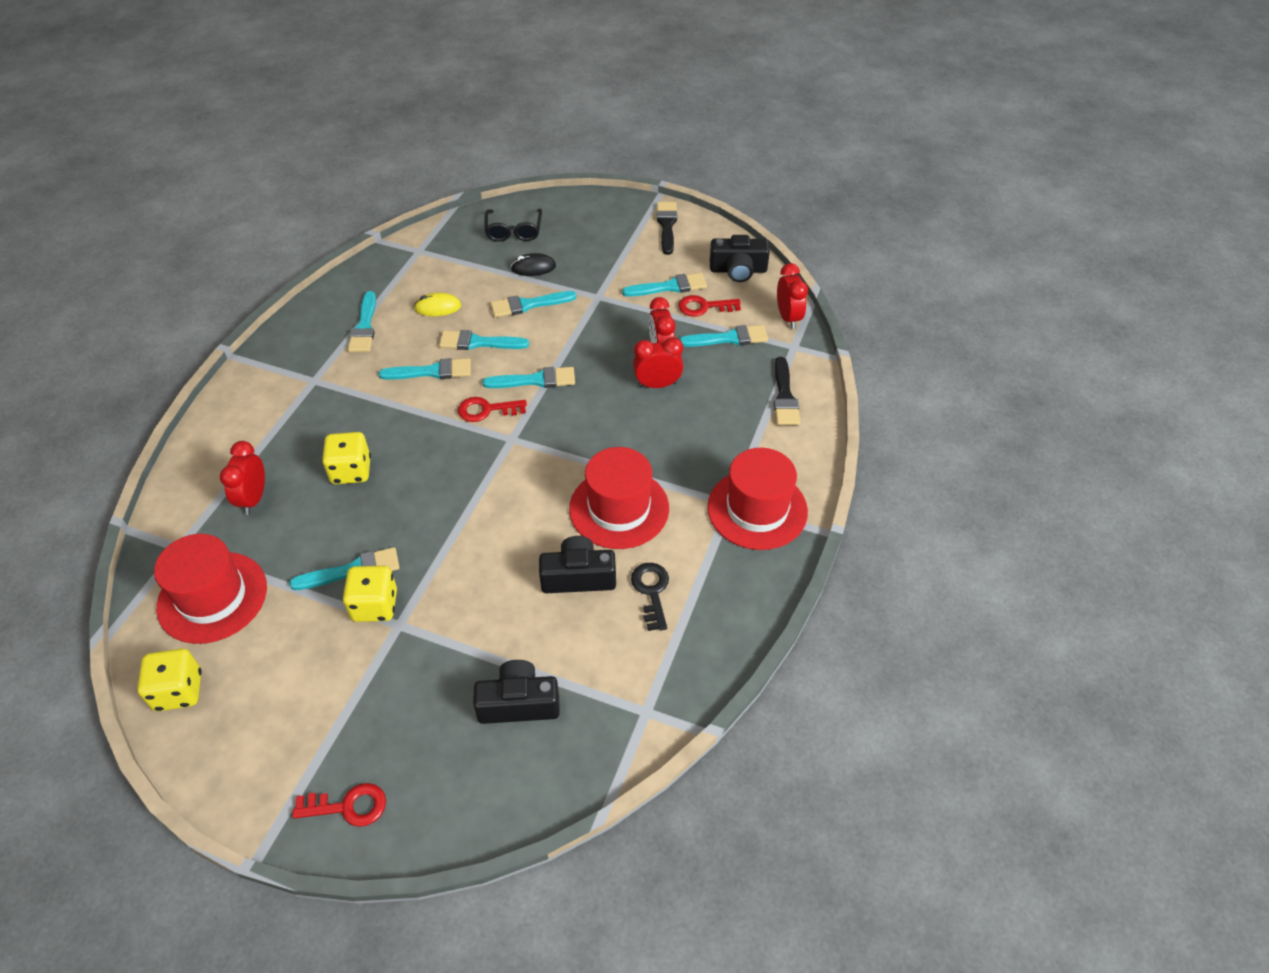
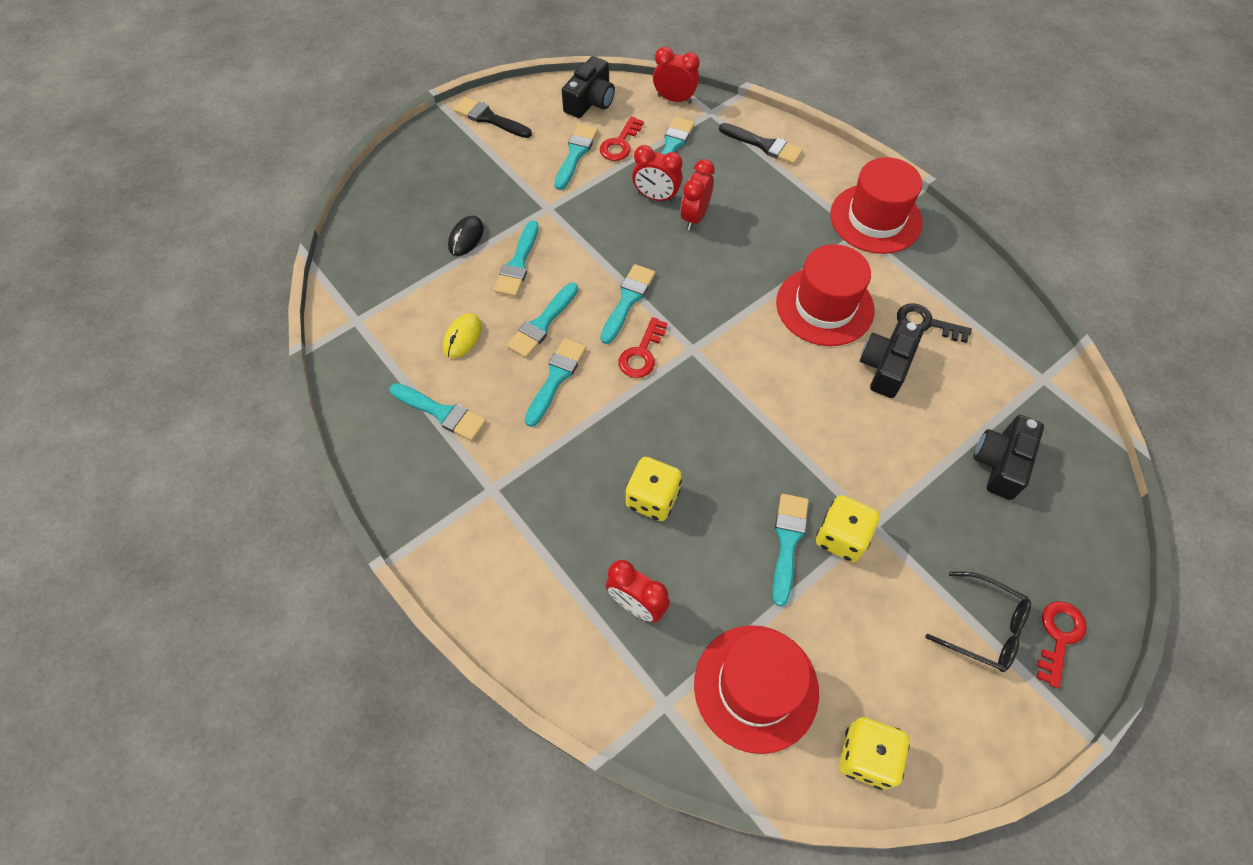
camera: 60 degrees left, 10 degrees up
(514, 231) = (395, 230): black glasses -> black glasses (983, 627)

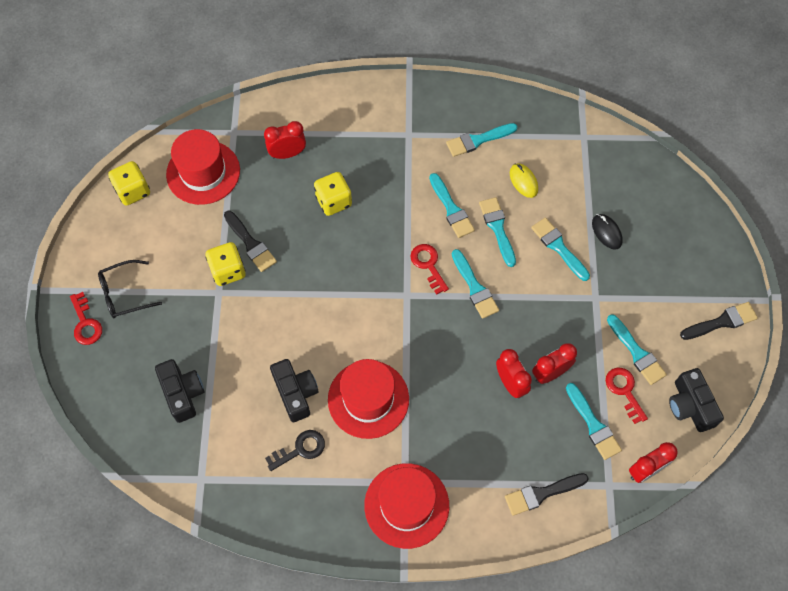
camera: 130 degrees right, 5 degrees up
(787, 542) = (251, 244): turquoise brush -> black brush

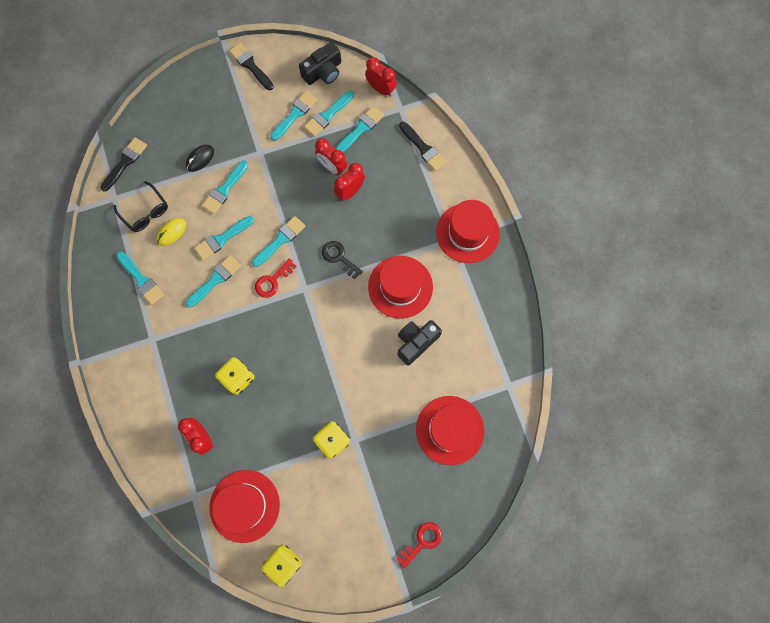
camera: 110 degrees left, 10 degrees up
(125, 293) = (384, 520): black glasses -> black glasses (145, 212)
(182, 393) = (450, 430): black camera -> red hat
(251, 244) = (301, 432): black brush -> black brush (125, 162)
(300, 449) = (458, 321): black key -> black key (339, 257)
(624, 391) = (328, 115): red key -> turquoise brush

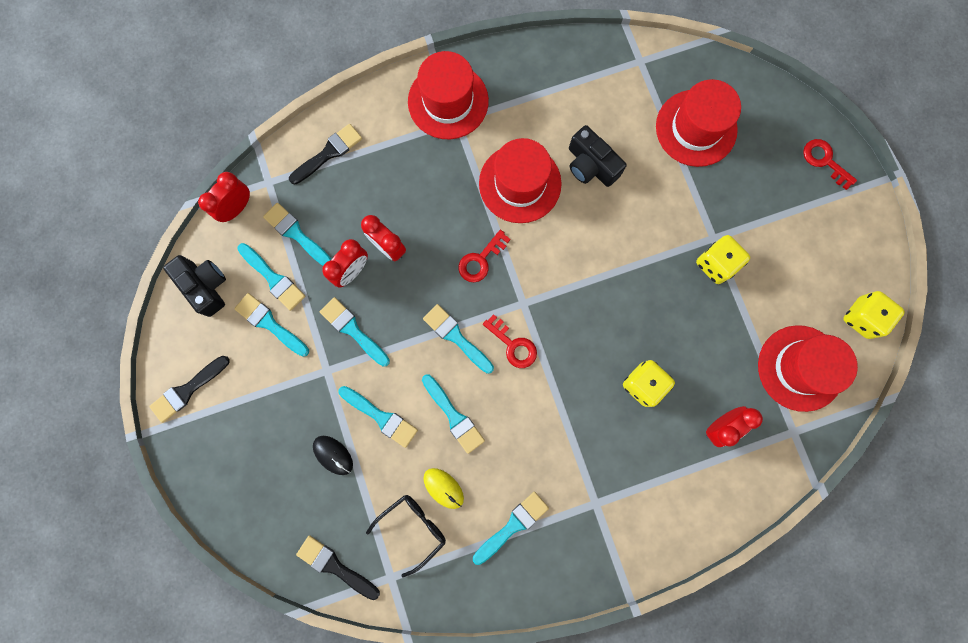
camera: 90 degrees left, 5 degrees up
(215, 280) = (512, 422): turquoise brush -> turquoise brush (353, 330)
(339, 257) = (481, 260): black key -> red key

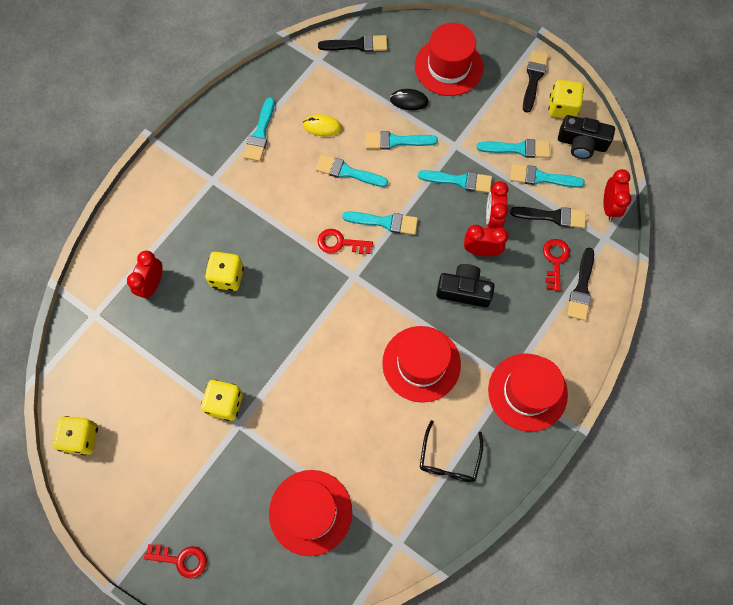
camera: 145 degrees right, 10 degrees down
(189, 337) = (562, 108): none -> yellow dice
(296, 234) = (553, 216): turquoise brush -> black brush
(412, 529) = (324, 92): black glasses -> black glasses (449, 458)
(481, 260) = (407, 286): red key -> red key (555, 260)
(591, 165) = (376, 417): black camera -> black camera (464, 290)
(800, 368) = (113, 365): red hat -> red hat (448, 67)

